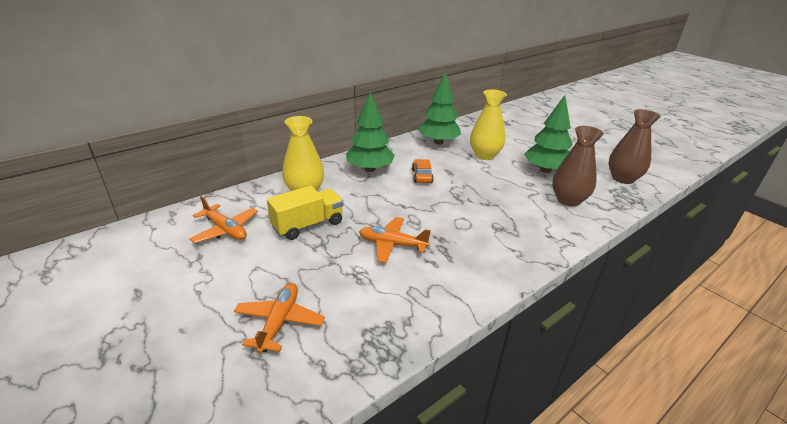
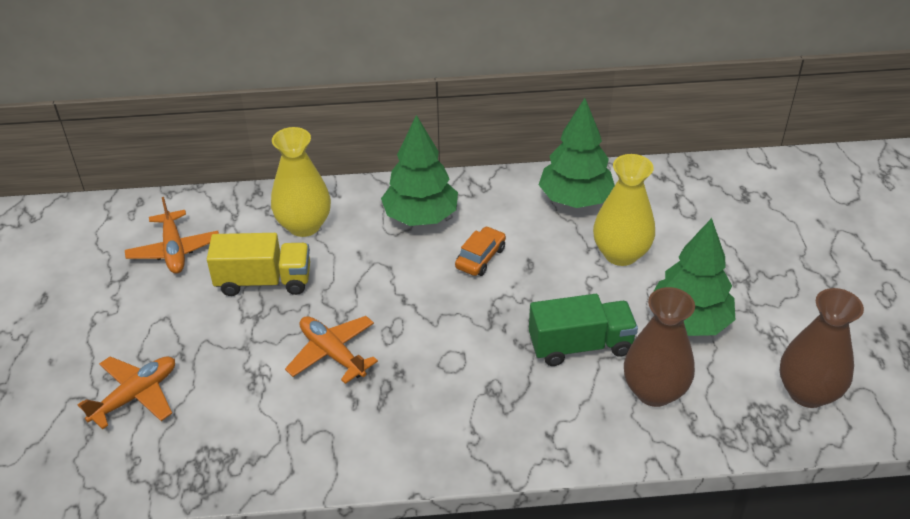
camera: 35 degrees right, 10 degrees up
(514, 194) = (580, 345): none -> green truck

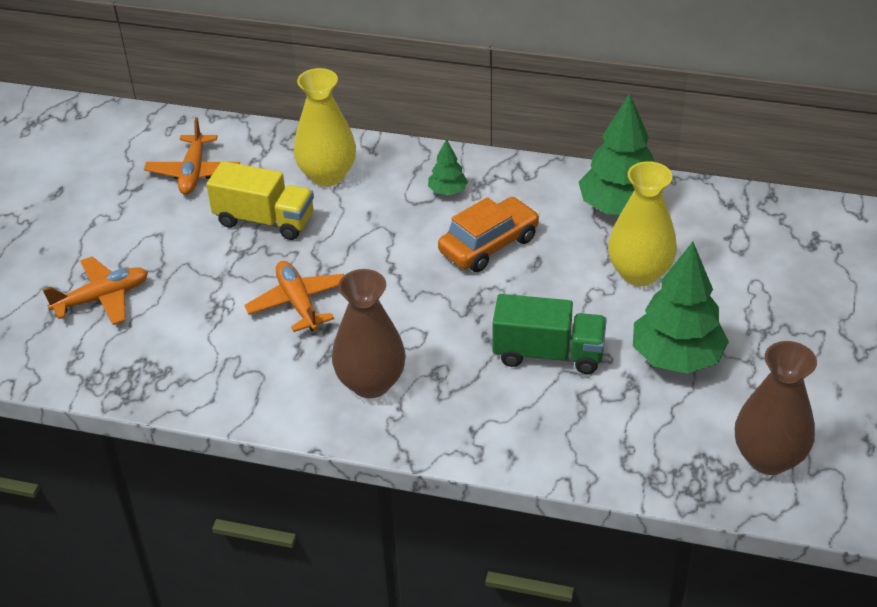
camera: 20 degrees right, 0 degrees up
(420, 217) = (447, 191): green tree -> green tree, size x0.48
(480, 258) = (488, 245): orange car -> orange car, size x1.53
(654, 391) = (602, 416): brown vase -> brown vase (371, 383)

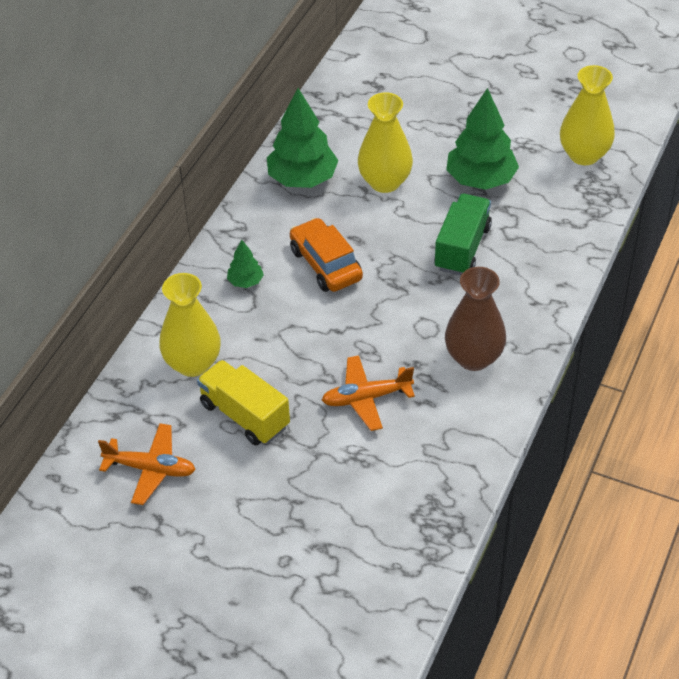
camera: 80 degrees left, 5 degrees up
(102, 298) = (322, 547): orange plane -> none
(264, 220) = (244, 415): yellow truck -> yellow truck turned 75 degrees counterclockwise
(768, 458) = (584, 155): brown vase -> yellow vase

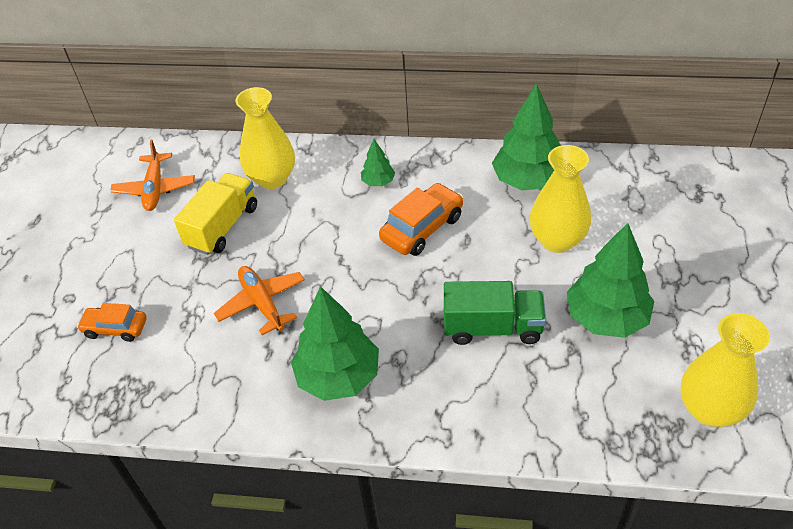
camera: 75 degrees right, 0 degrees up
(347, 520) = (115, 328): none -> orange car
(473, 358) = (338, 376): brown vase -> green tree

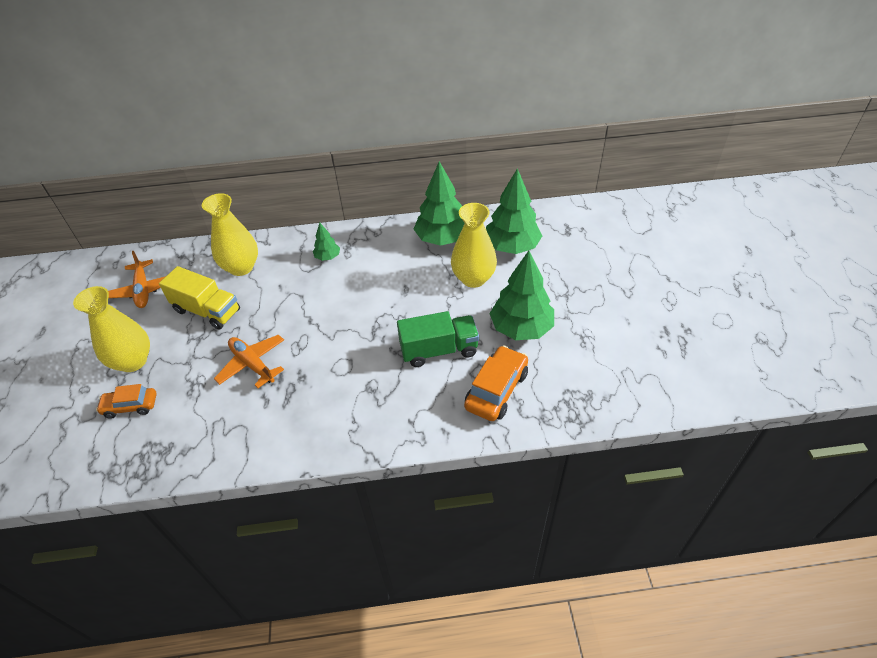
camera: 15 degrees left, 0 degrees up
(222, 227) = (207, 311): yellow truck -> yellow truck turned 105 degrees clockwise
(338, 376) = (326, 409): green tree -> green tree (512, 247)
(422, 228) = (369, 286): orange car -> orange car (496, 390)
(709, 409) = (608, 379): yellow vase -> yellow vase (133, 361)

